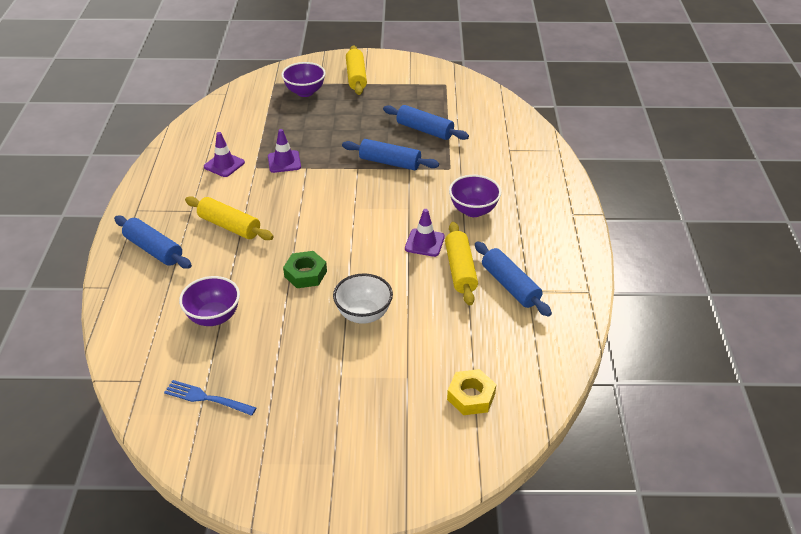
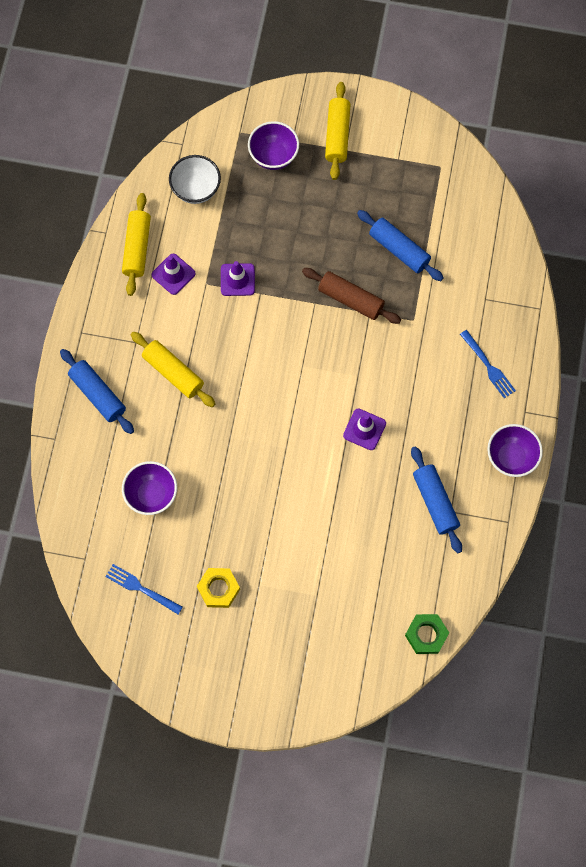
camera: 10 degrees right, 30 degrees up
(305, 274) = (242, 453): green nut -> green nut (426, 635)
(363, 314) = (289, 515): white bowl -> white bowl (196, 189)
(390, 162) = (350, 299): blue rolling pin -> brown rolling pin
(460, 270) = (391, 473): yellow rolling pin -> yellow rolling pin (137, 248)
(471, 396) = (368, 626): yellow nut -> yellow nut (218, 589)
(473, 210) = (423, 390): purple bowl -> purple bowl (511, 457)
(527, 189) = (488, 366): none -> blue fork

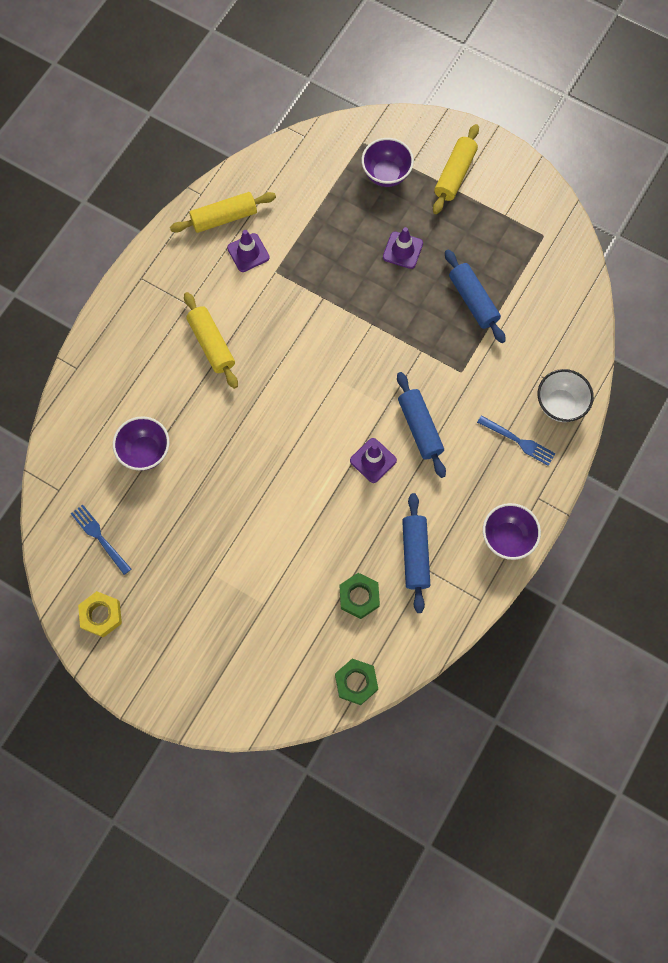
camera: 20 degrees right, 0 degrees up
(98, 394) = (133, 340): blue rolling pin -> blue rolling pin (420, 428)
(137, 248) = (224, 218): yellow rolling pin -> yellow rolling pin turned 45 degrees clockwise
(196, 189) = (301, 182): white bowl -> white bowl (560, 405)
(218, 589) = (172, 564): yellow nut -> yellow nut (101, 615)
(237, 280) = (306, 278): purple traffic cone -> purple traffic cone (402, 250)
(350, 299) = (408, 332): brown rolling pin -> none
(399, 558) = (359, 597): none -> green nut
(488, 366) = (518, 441): blue fork -> blue fork turned 45 degrees counterclockwise

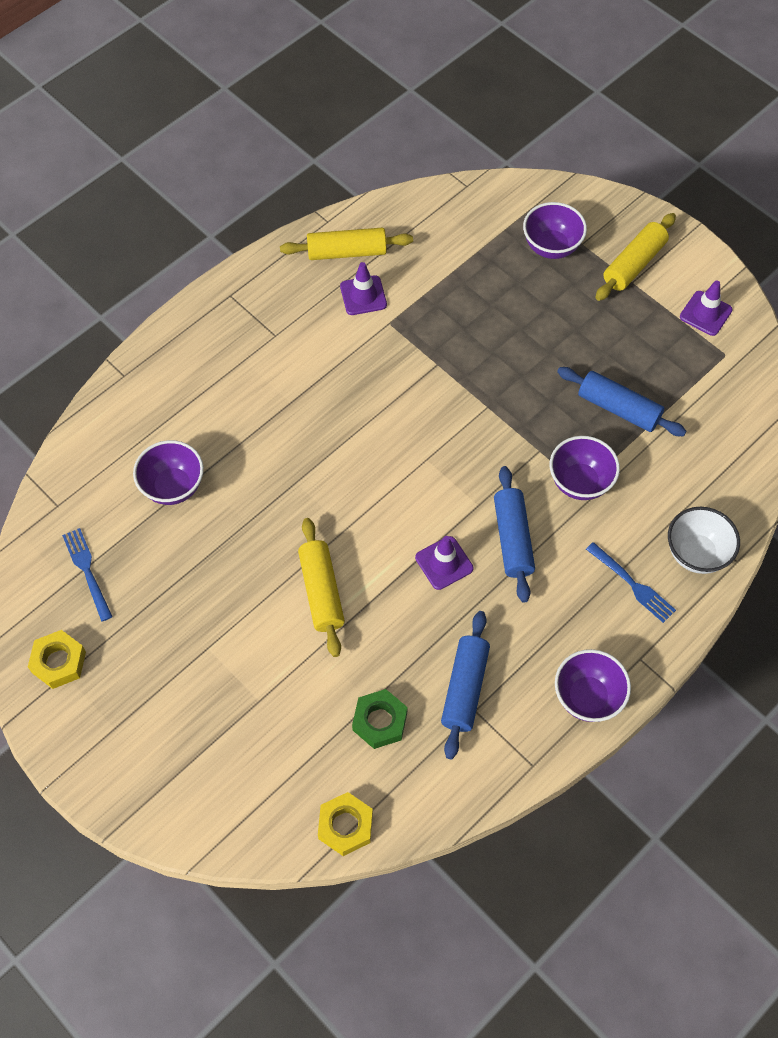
camera: 15 degrees right, 10 degrees down
(211, 344) = (289, 385): yellow rolling pin -> yellow rolling pin (321, 592)
(356, 682) = (345, 826): green nut -> yellow nut
(402, 250) = (548, 333): purple traffic cone -> purple traffic cone (705, 313)
(459, 369) = (580, 482): none -> purple bowl
(473, 300) = (618, 408): blue rolling pin -> blue rolling pin turned 45 degrees counterclockwise

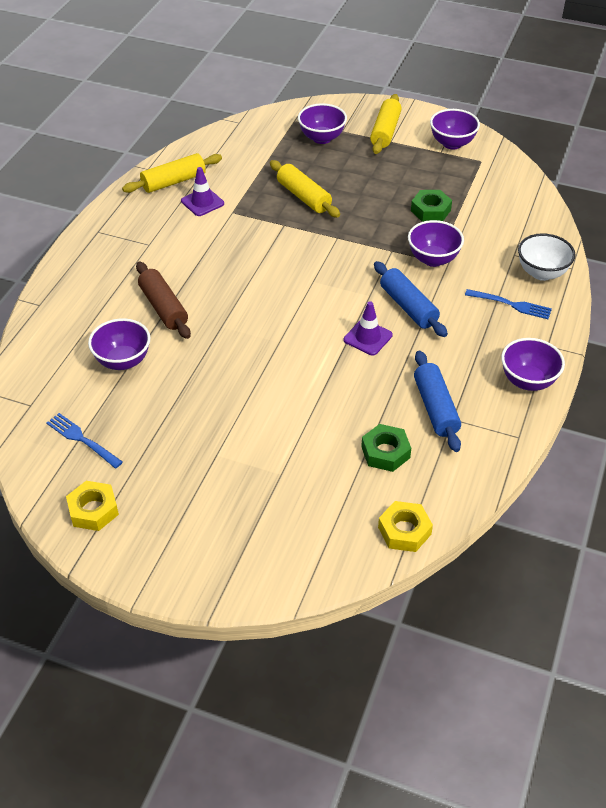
camera: 25 degrees left, 15 degrees down
(248, 431) = (163, 307): none -> brown rolling pin
(321, 592) = (286, 387): yellow rolling pin -> yellow rolling pin (304, 197)
(618, 408) = (430, 210): blue rolling pin -> green nut
(705, 313) = (452, 143): purple traffic cone -> purple bowl

